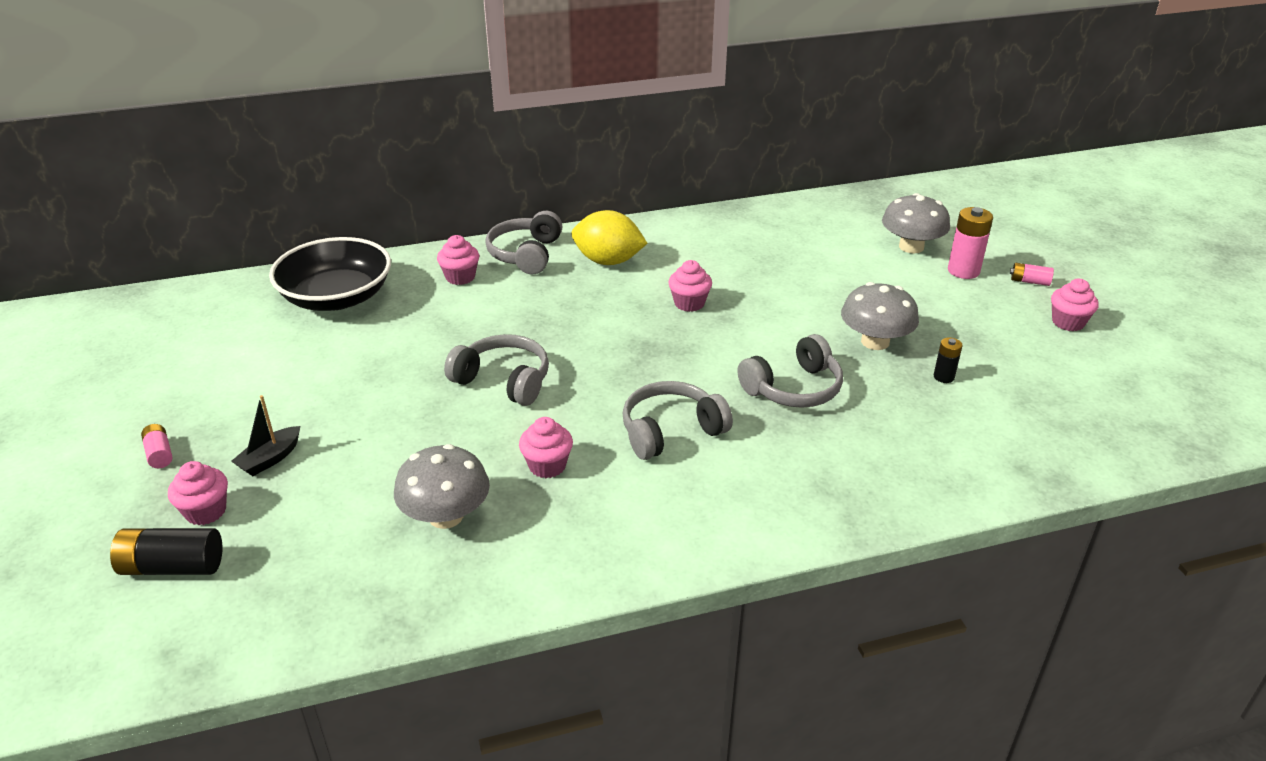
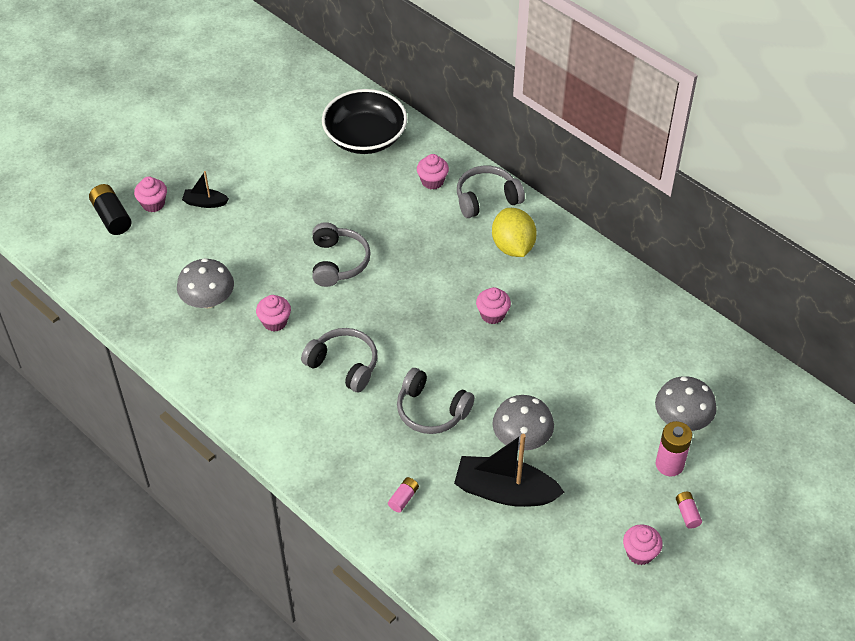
camera: 60 degrees right, 15 degrees up
(159, 454) = (181, 157): pink battery -> pink battery (403, 498)
(943, 377) = (505, 491): black battery -> black boat

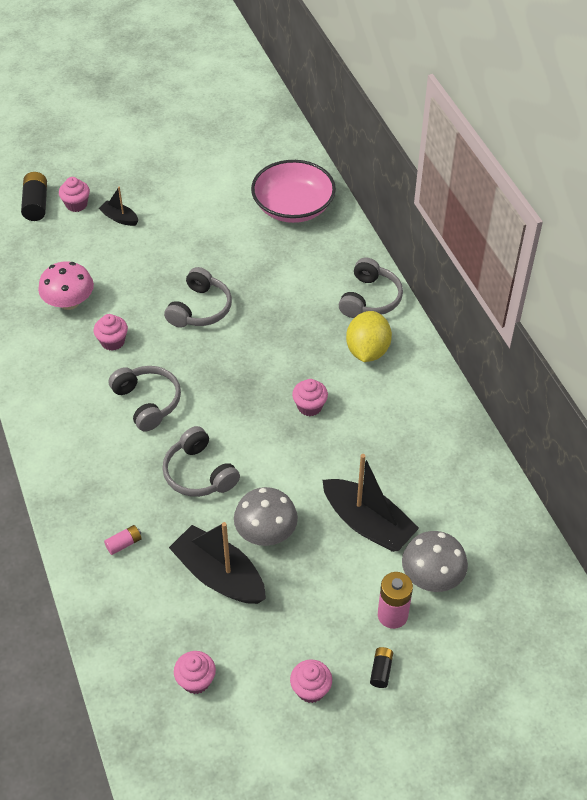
camera: 25 degrees right, 0 degrees up
(208, 300) = (69, 302): grey mushroom -> pink mushroom
(365, 137) = (293, 207): black bowl -> pink bowl
(432, 181) = (329, 266): pink cupcake -> pink cupcake (196, 680)
(487, 199) = (370, 299): grey headphones -> grey headphones turned 105 degrees clockwise
(603, 397) = (367, 523): none -> black boat
(687, 513) = (381, 670): pink battery -> black battery

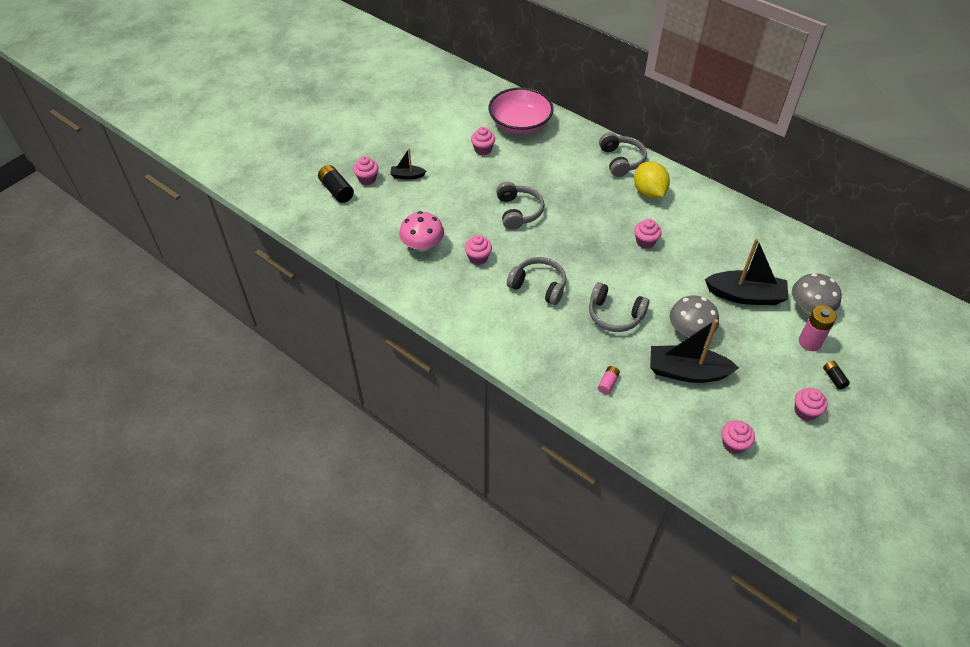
camera: 30 degrees left, 0 degrees up
(225, 221) = (483, 149): none -> pink cupcake

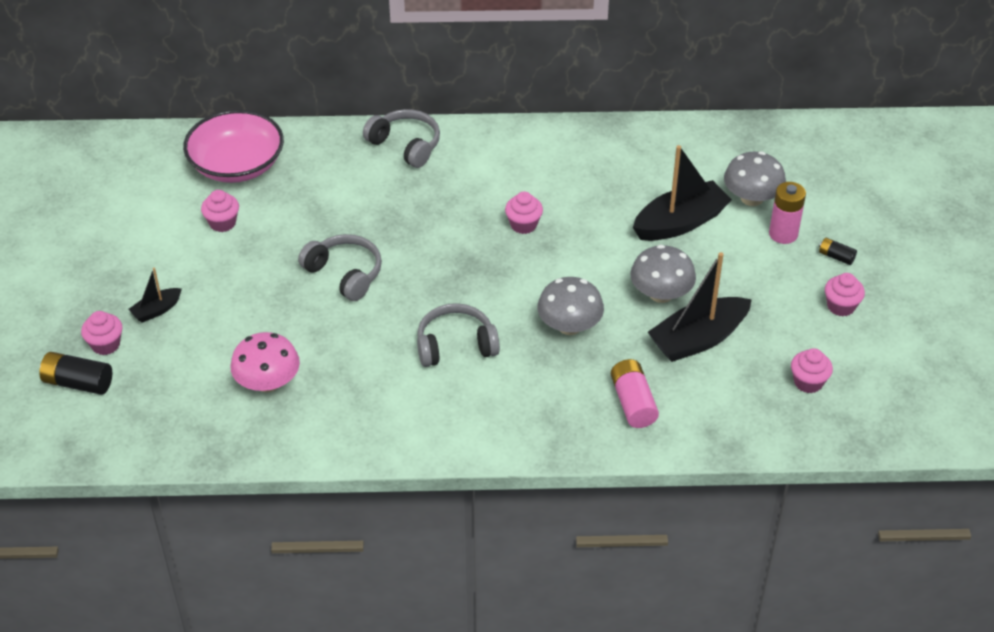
camera: 40 degrees left, 5 degrees down
(478, 258) = (352, 356): pink cupcake -> none
(608, 383) = (633, 402): pink battery -> pink battery, size x1.77
(615, 315) = (569, 326): grey headphones -> grey mushroom
(649, 192) = (473, 166): yellow lemon -> none

